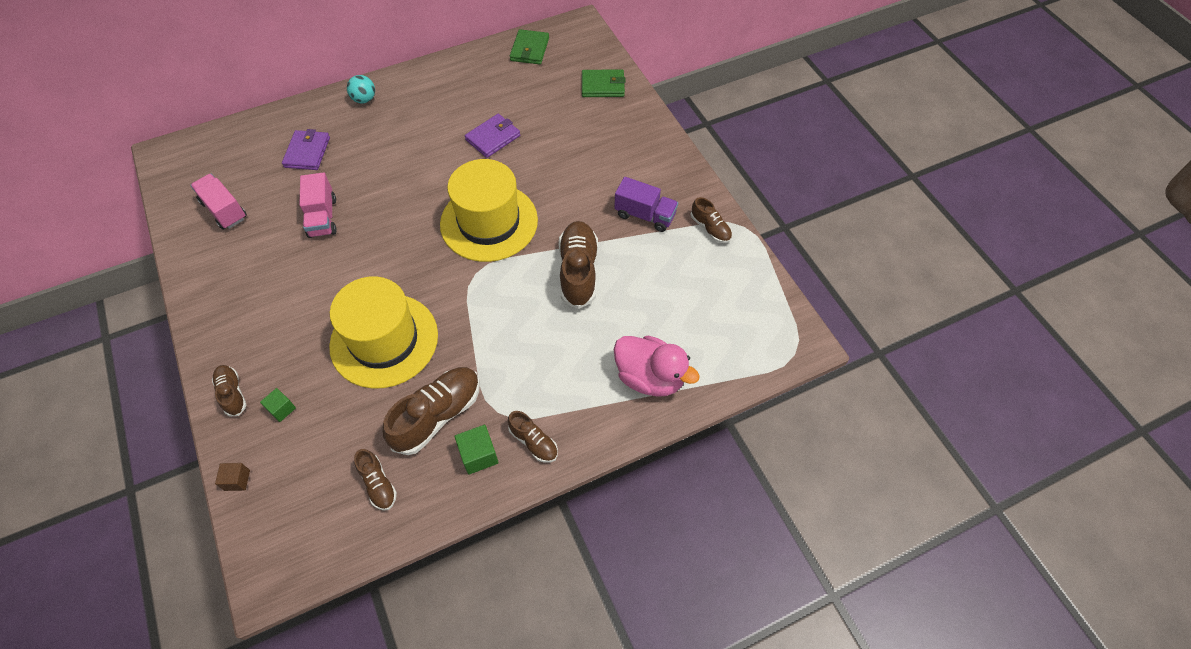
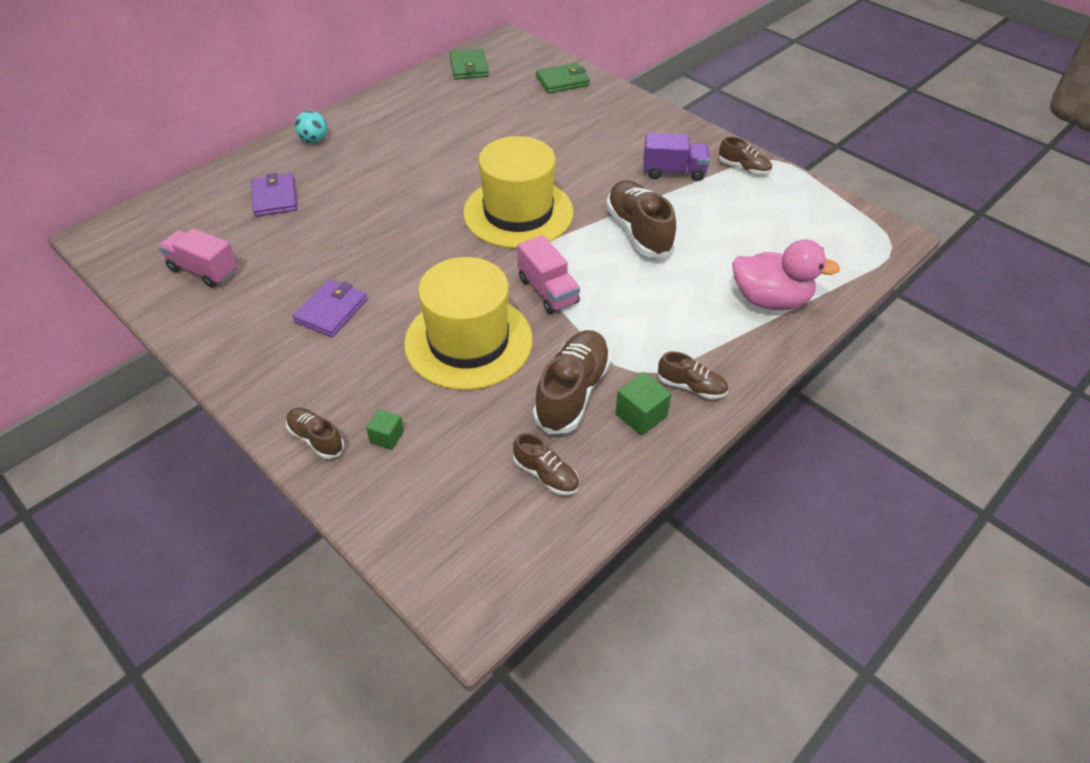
camera: 20 degrees left, 10 degrees down
(237, 480) = (373, 522): brown cube -> none
(322, 217) = (328, 250): pink truck -> pink truck (548, 291)
(493, 138) = (476, 143): purple wallet -> purple wallet (331, 311)

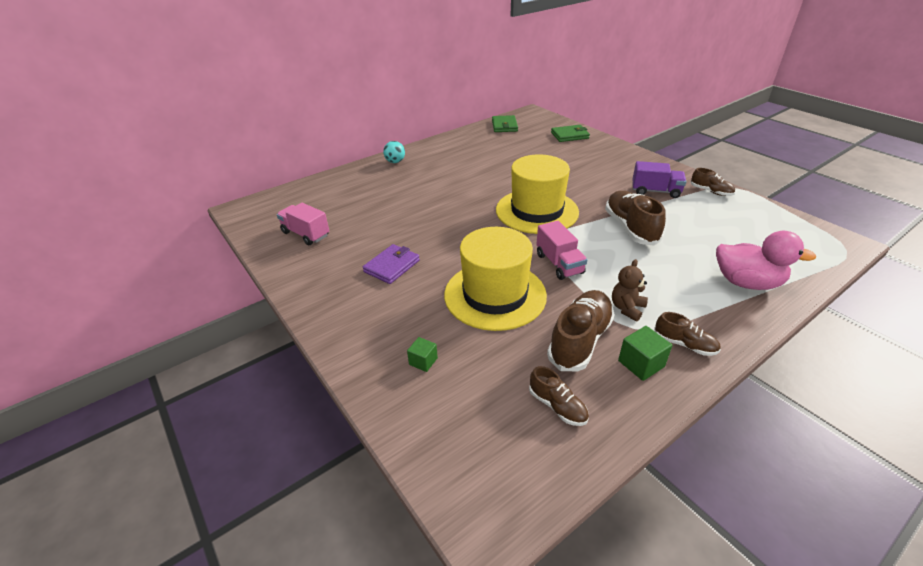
camera: 10 degrees right, 10 degrees down
(275, 198) = (363, 193): purple wallet -> none
(316, 439) = (366, 357): brown shoe -> none
(628, 346) = (627, 308): none -> brown teddy bear

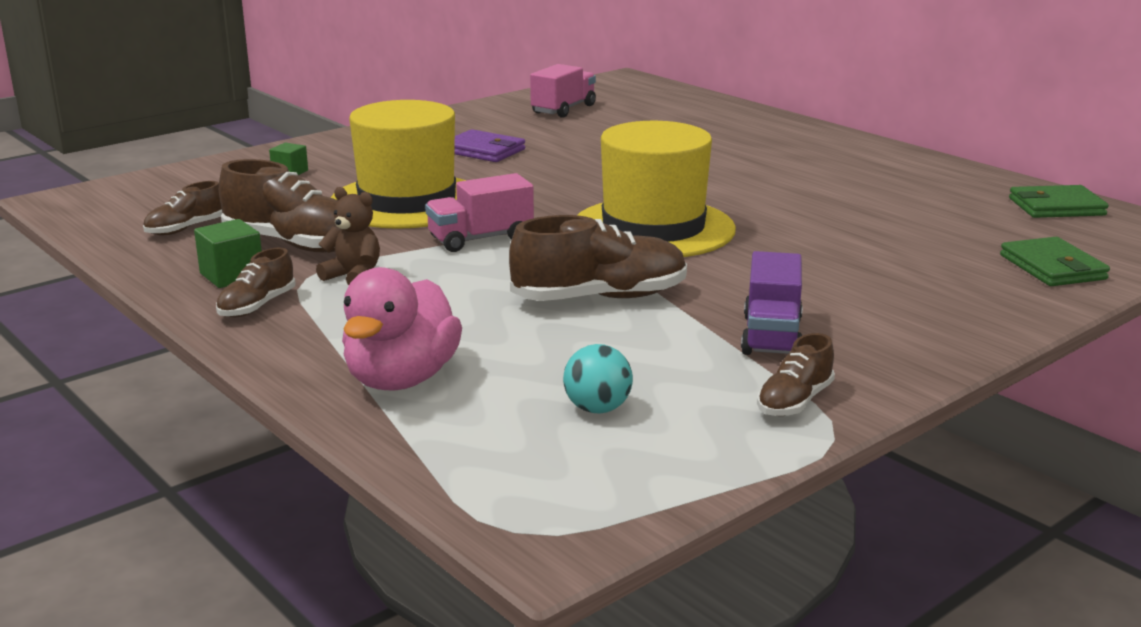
camera: 85 degrees right, 15 degrees down
(395, 162) = (811, 136): turquoise ball -> turquoise ball (597, 409)

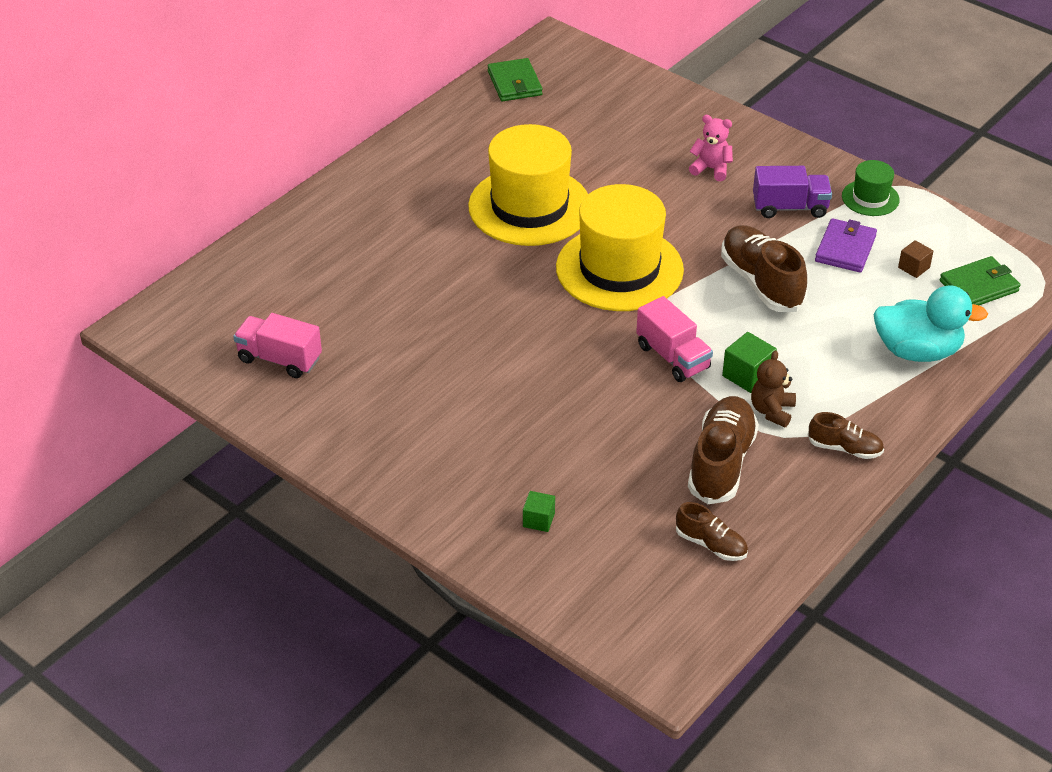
camera: 100 degrees left, 20 degrees up
(232, 275) = (796, 480): green cube -> green cube (747, 375)
(401, 379) = (917, 351): pink duck -> turquoise duck
(407, 201) = (599, 417): yellow hat -> yellow hat (529, 206)
(483, 151) = (439, 395): purple wallet -> purple wallet (845, 249)
(597, 409) = (913, 267): turquoise ball -> brown cube
(794, 402) = (870, 198): brown shoe -> green hat
(870, 296) = (711, 169): none -> pink teddy bear
(1052, 267) = (635, 96): green wallet -> green wallet (978, 286)

